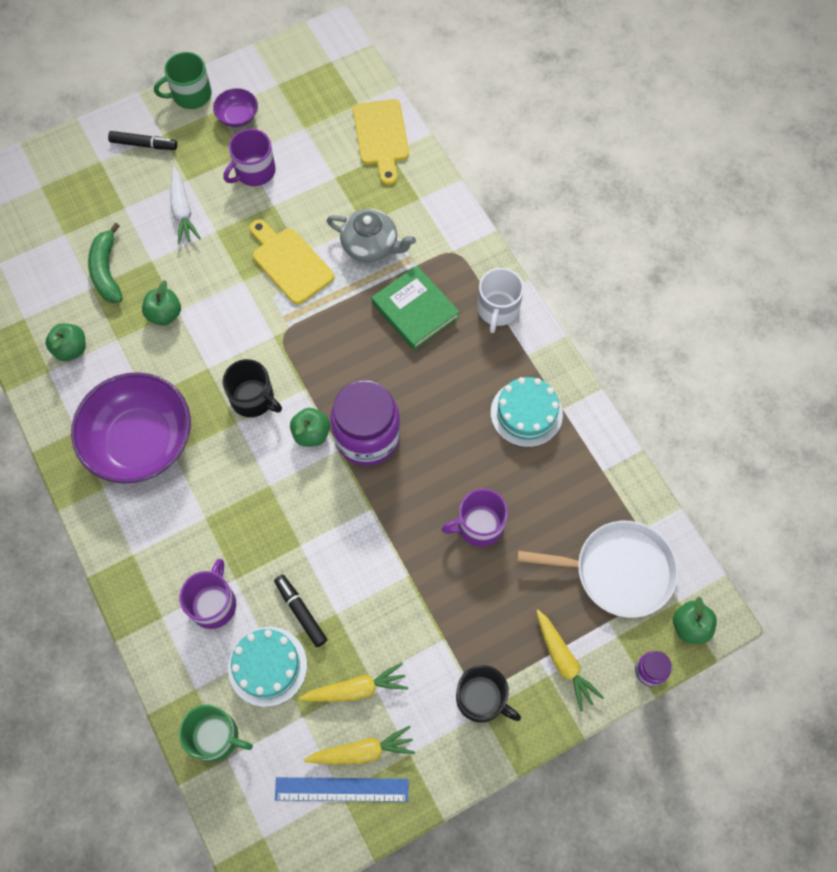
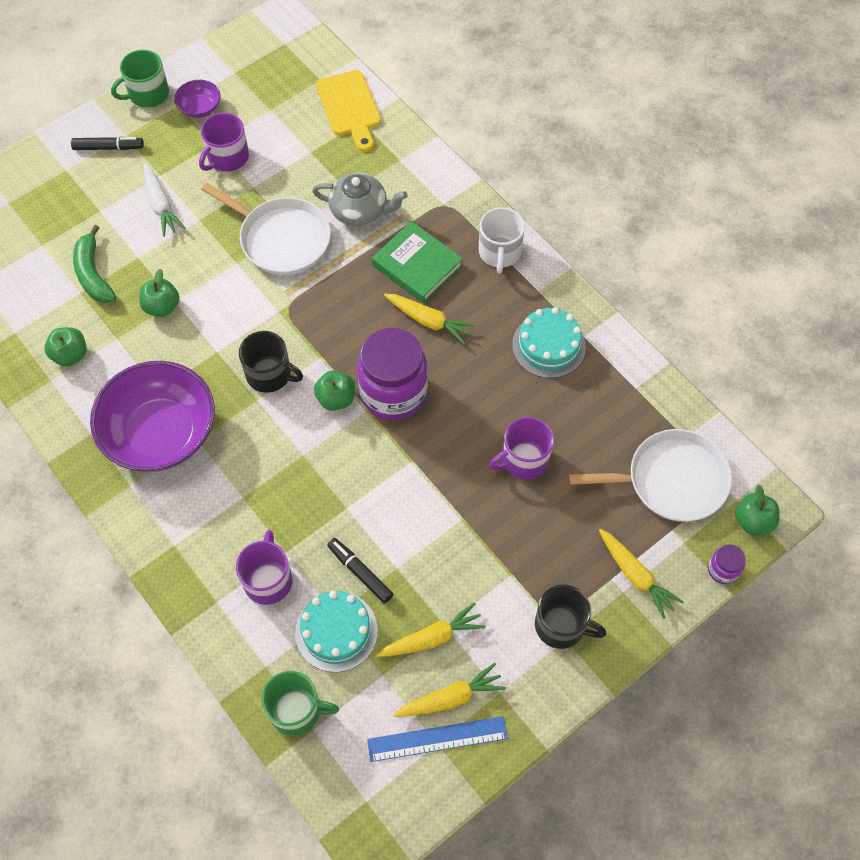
camera: 10 degrees left, 5 degrees down
(290, 263) = (281, 239): yellow cutting board -> white pan
(415, 369) = (429, 321): none -> yellow carrot

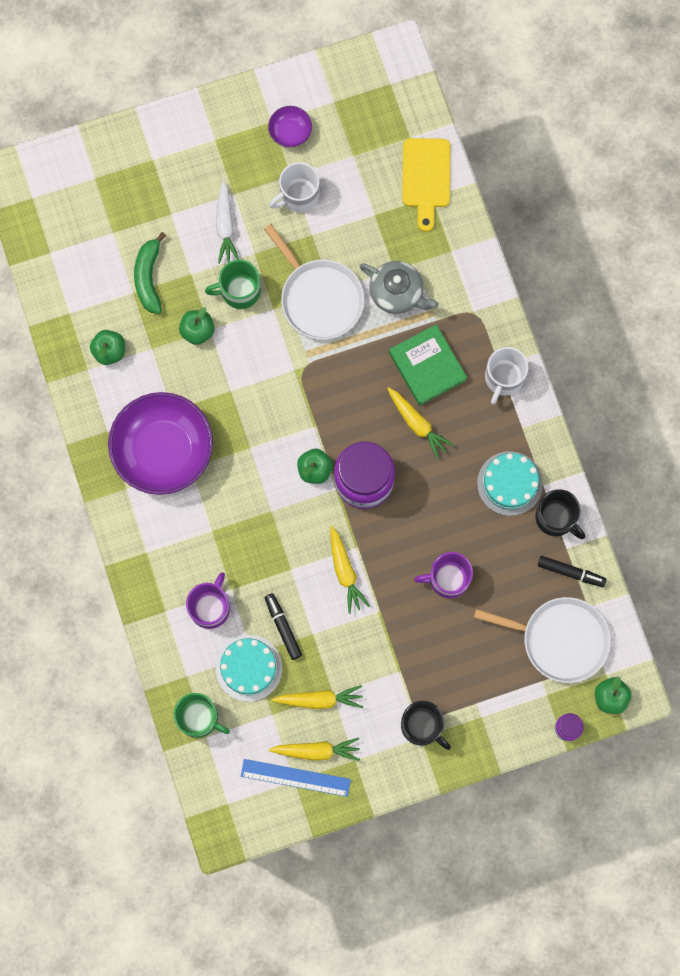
camera: 20 degrees right, 15 degrees up
(108, 147) = (196, 148): black marker -> black marker (571, 572)
(148, 94) = (248, 100): green mug -> green mug (239, 291)
(227, 157) = (298, 195): purple mug -> white mug
(269, 374) = (267, 427): black mug -> black mug (556, 518)
(636, 576) = (497, 708): yellow carrot -> yellow carrot (345, 572)

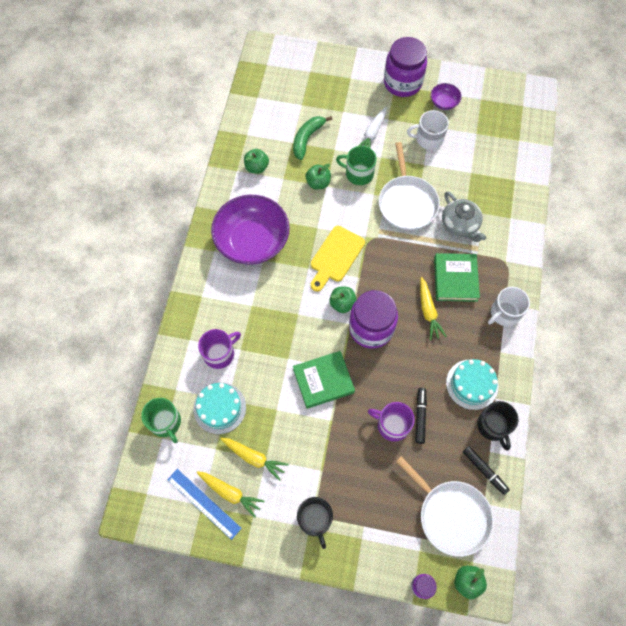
camera: 30 degrees right, 10 degrees down
(223, 131) = (402, 83): none -> purple jar
(283, 627) = (259, 394): black marker -> black marker (420, 416)
(345, 572) = (323, 381): yellow carrot -> green book
(426, 178) = (517, 168): yellow cutting board -> yellow cutting board (335, 256)

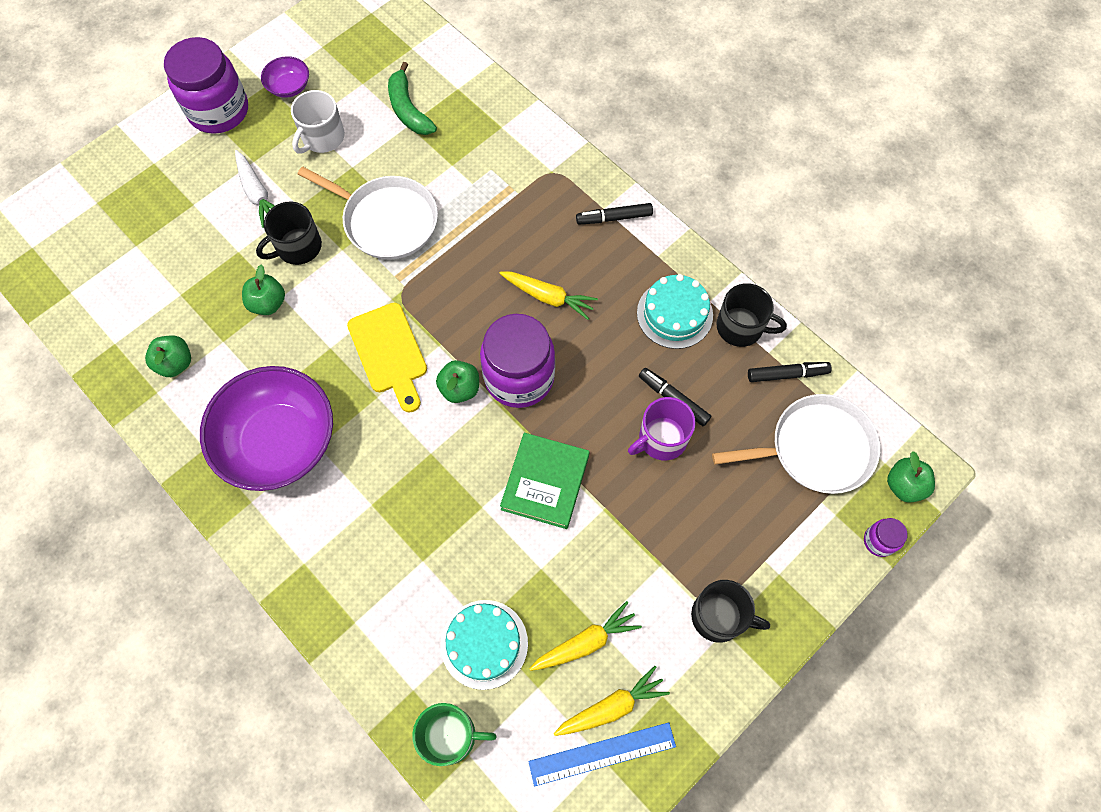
camera: 55 degrees left, 0 degrees up
(219, 353) = (407, 593): purple mug -> none
(307, 139) = (192, 273): green banana -> green banana (408, 109)
(358, 173) = (298, 247): green mug -> black mug
(455, 279) = (530, 239): green book -> none
(460, 225) = (465, 184): grey teapot -> none
(504, 313) = (614, 218): white mug -> black marker

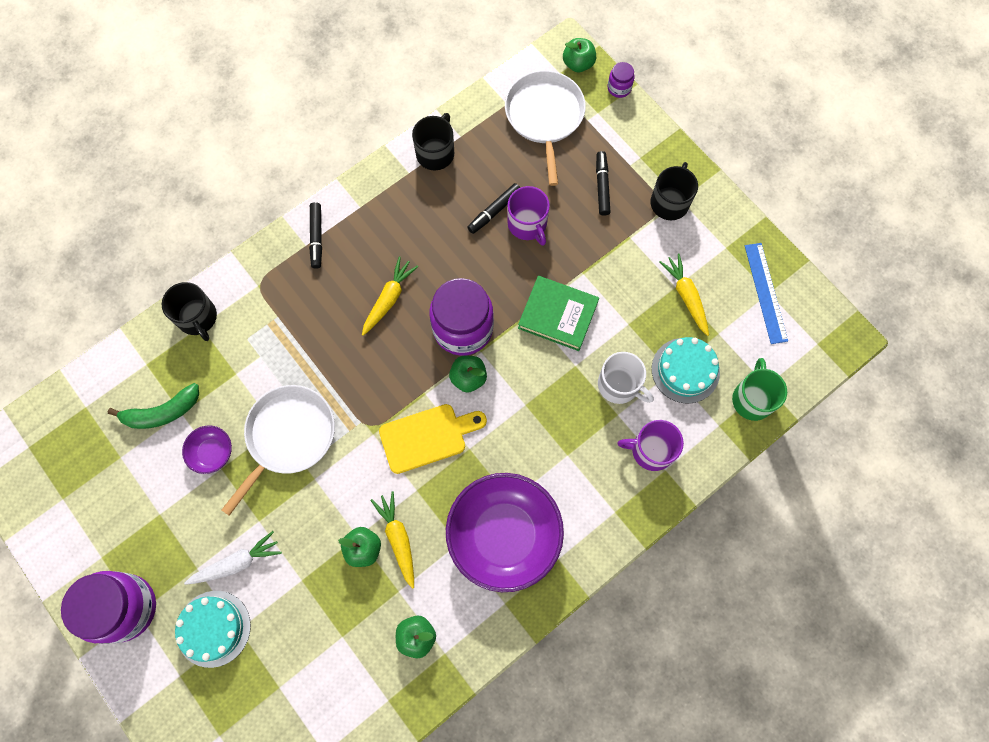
camera: 85 degrees left, 5 degrees up
(289, 87) = (109, 533): purple bowl -> purple bowl (212, 452)
(298, 247) = (305, 521): black mug -> black mug (197, 317)
(322, 137) = (180, 498): white mug -> white mug (619, 385)
(379, 604) = (651, 450): none -> purple mug
(612, 706) = (733, 282): yellow carrot -> yellow carrot (398, 539)
(674, 314) = (417, 200): turquoise cake -> turquoise cake (213, 628)
(787, 374) = (481, 126): black marker -> black marker (602, 186)

